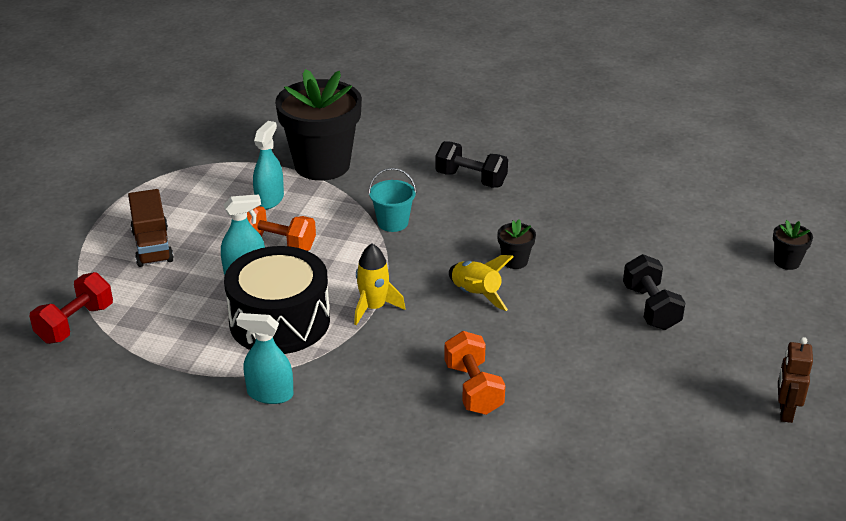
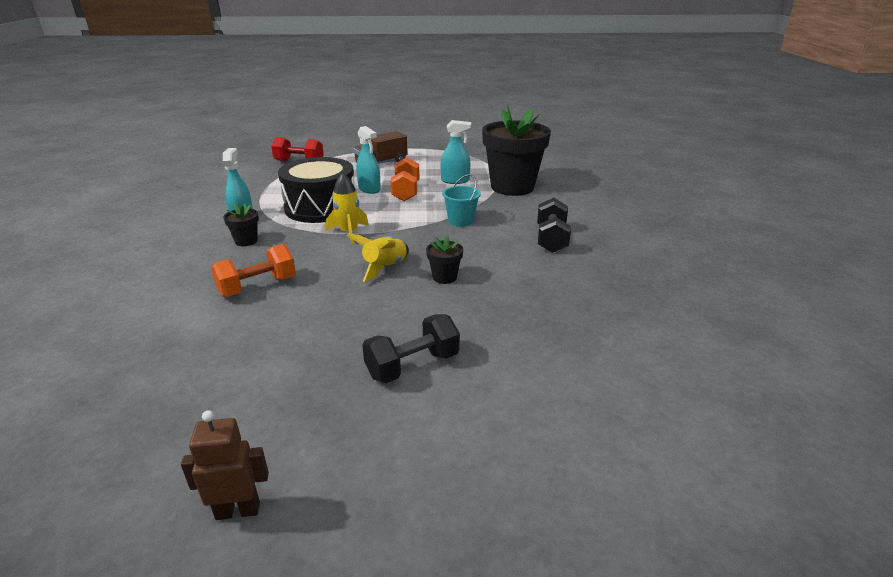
camera: 70 degrees right, 5 degrees down
(787, 262) = (583, 477): black flower pot -> black flower pot (246, 241)

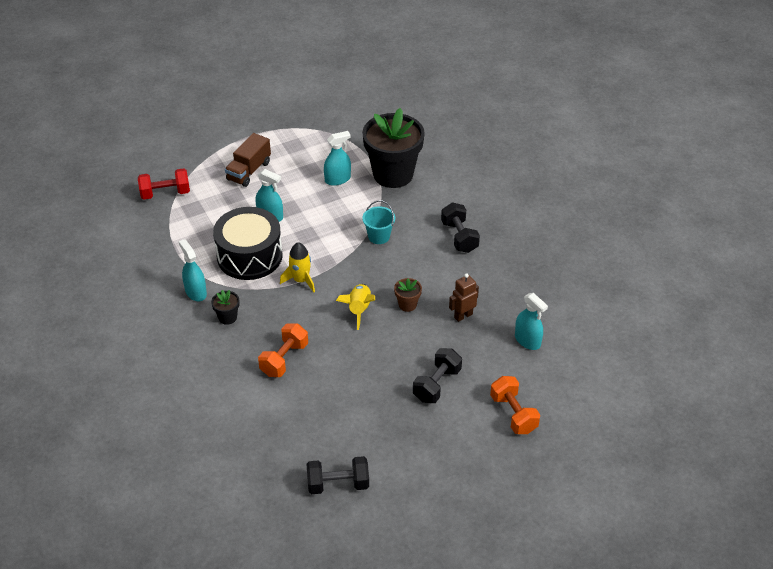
camera: 25 degrees left, 15 degrees up
(151, 446) = (338, 484): none -> black dumbbell
(238, 510) = (413, 493): brown robot -> brown robot (463, 315)
(406, 192) = (306, 210): orange dumbbell -> orange dumbbell (513, 414)
(444, 277) = (407, 304): black flower pot -> brown flower pot
(583, 354) = (527, 340): none -> turquoise spray bottle

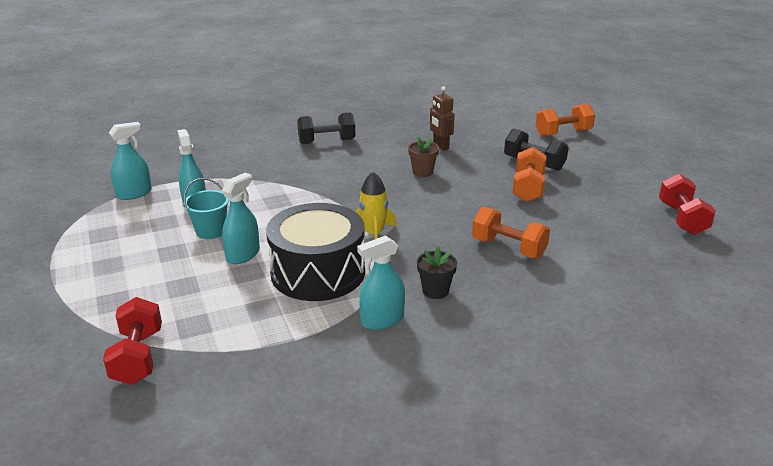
camera: 85 degrees left, 15 degrees down
(249, 171) = (134, 272): brown truck -> none
(338, 484) = (682, 219): black dumbbell -> red dumbbell
(359, 309) = (428, 198): yellow rocket -> none
(379, 236) = (310, 183): turquoise bucket -> turquoise bucket (210, 231)
(384, 377) = (528, 188): none -> orange dumbbell
(393, 174) = (206, 170): black flower pot -> none
(527, 340) = (473, 122): turquoise spray bottle -> turquoise spray bottle (134, 194)

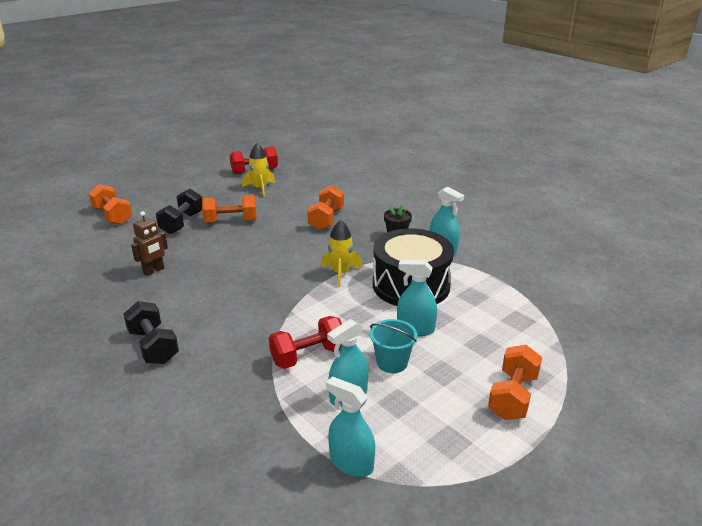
camera: 110 degrees left, 0 degrees up
(106, 279) = (513, 396): none -> orange dumbbell
(138, 357) = (570, 332): red dumbbell -> red dumbbell (308, 356)
(422, 172) = (216, 271): brown flower pot -> none
(619, 216) = (260, 188): none -> yellow rocket

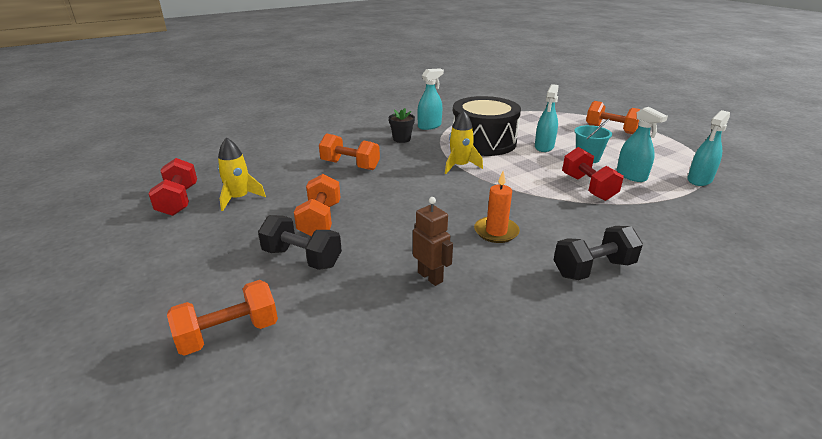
camera: 80 degrees left, 0 degrees up
(214, 297) = (496, 232): none -> orange candle

